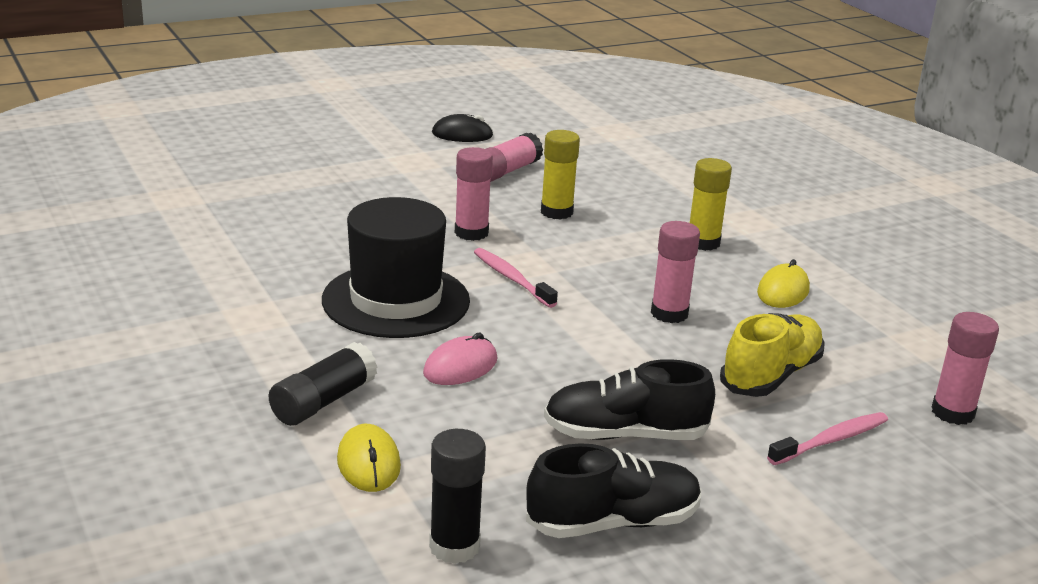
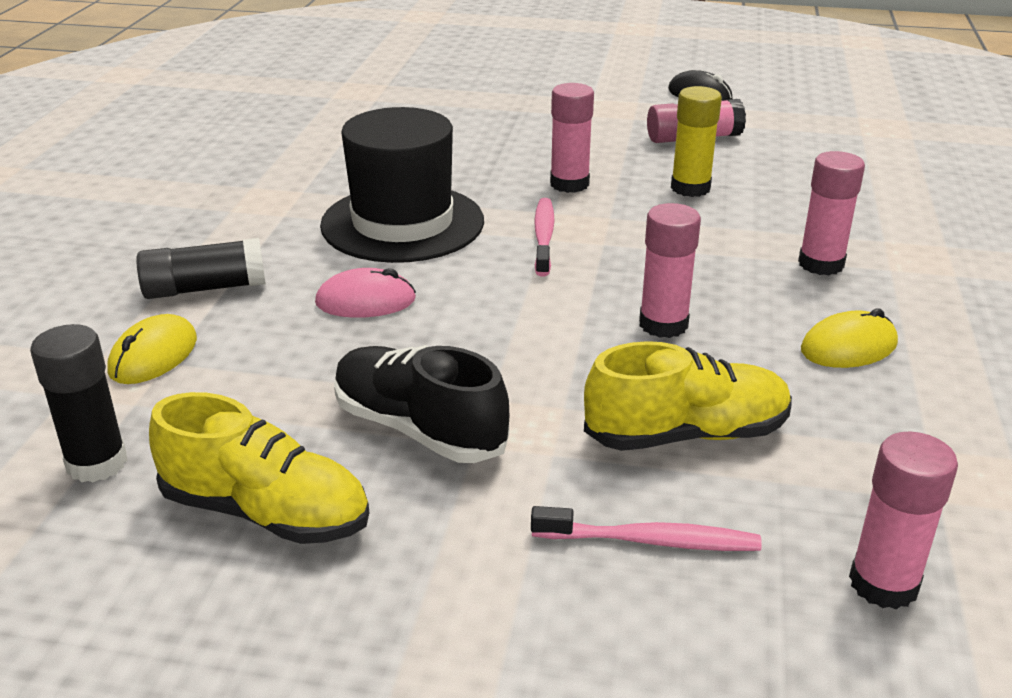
camera: 40 degrees right, 5 degrees up
(613, 522) = (266, 512): black shoe -> yellow shoe
(703, 243) = (821, 264): yellow glue stick -> pink glue stick

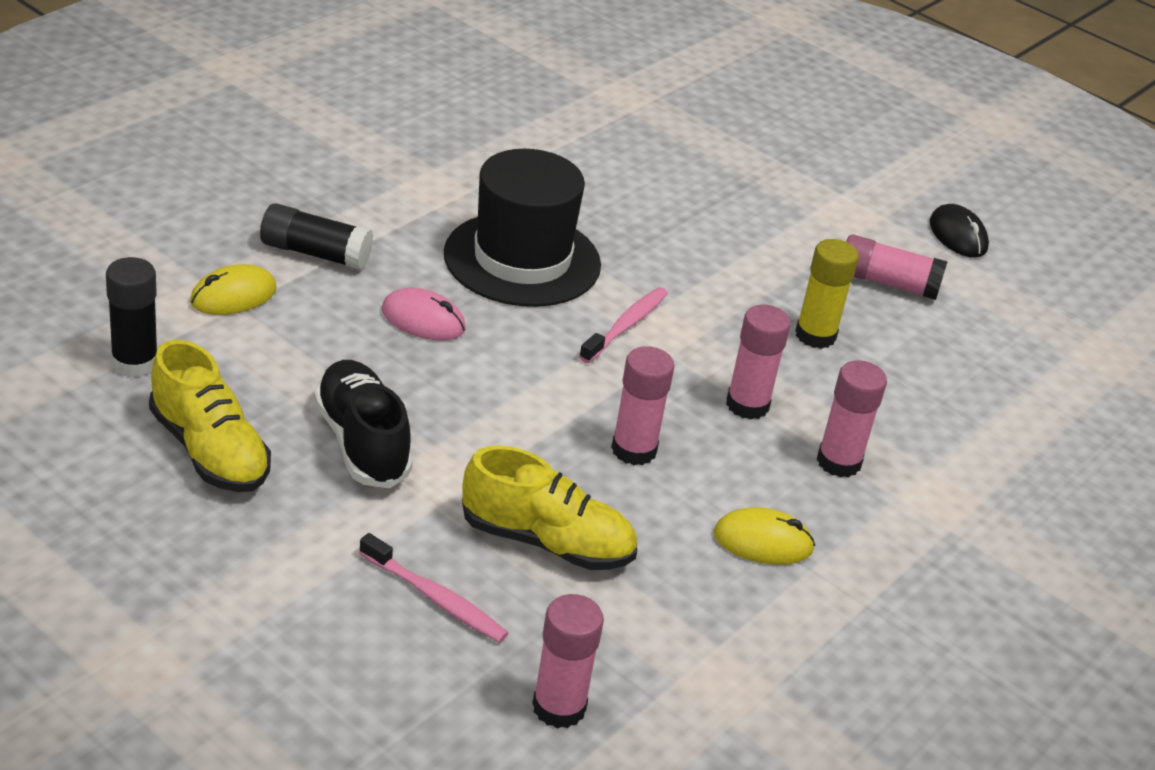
camera: 25 degrees right, 5 degrees up
(569, 184) = (708, 282): pink glue stick -> pink glue stick (747, 405)

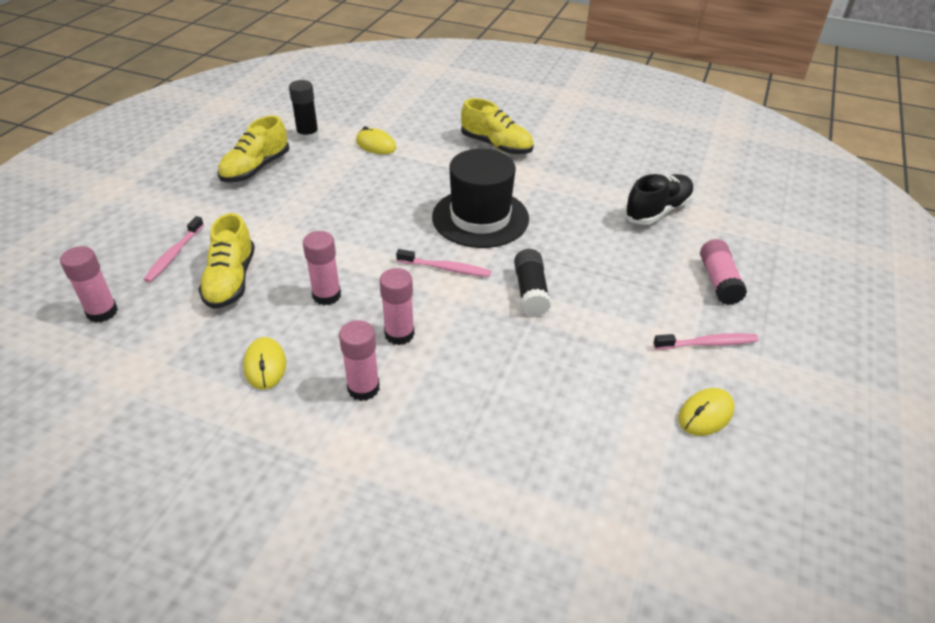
camera: 75 degrees right, 5 degrees up
(315, 253) = (429, 156): black glue stick -> black glue stick (531, 292)
(332, 182) = (496, 145): none -> yellow shoe
(362, 442) = (283, 206): black shoe -> black shoe (657, 211)
(423, 320) = (397, 199): pink mouse -> none
(815, 335) = (500, 353): yellow glue stick -> none
(855, 190) = (707, 343): none -> pink toothbrush
(887, 283) = (598, 381): pink glue stick -> pink glue stick (719, 281)
(958, 235) = (705, 414): black mouse -> yellow mouse

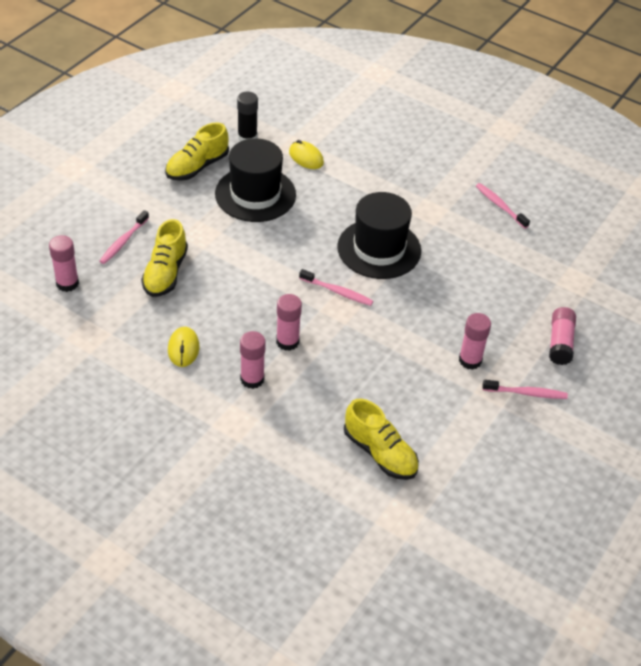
camera: 10 degrees right, 5 degrees up
(326, 295) = (238, 299): pink glue stick -> pink glue stick (470, 360)
(327, 185) = (255, 194): none -> black hat
(496, 145) = (415, 175): yellow shoe -> yellow shoe (380, 453)
(531, 292) = (400, 324): black glue stick -> none
(594, 160) = (500, 206): none -> pink toothbrush
(657, 211) = (536, 268): black shoe -> none
(705, 414) = (500, 446): yellow mouse -> none

